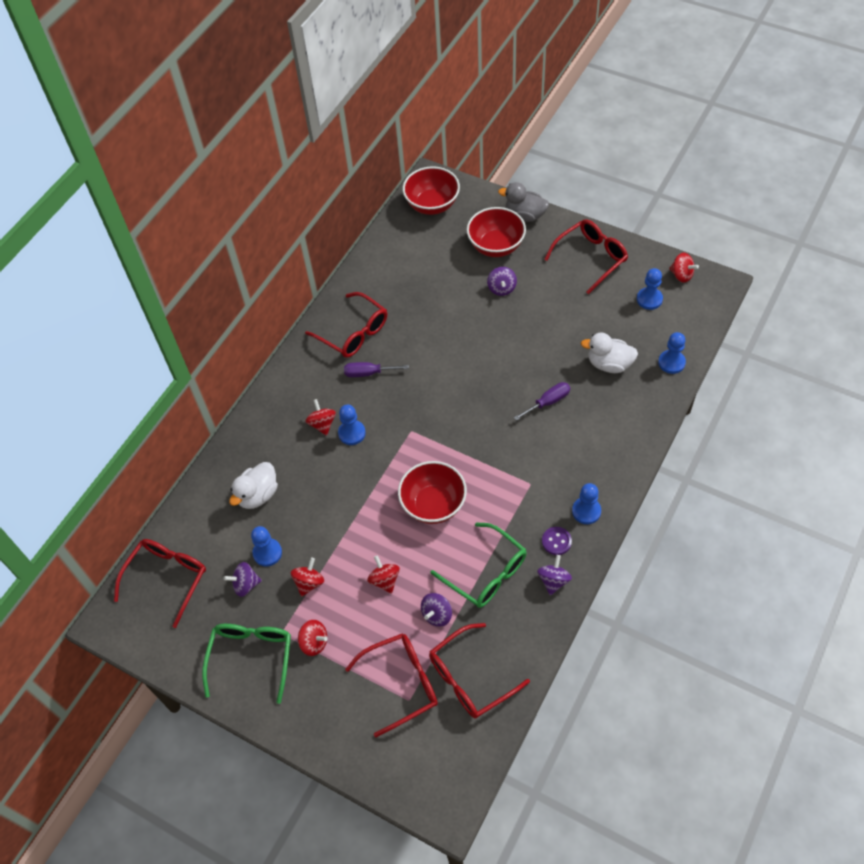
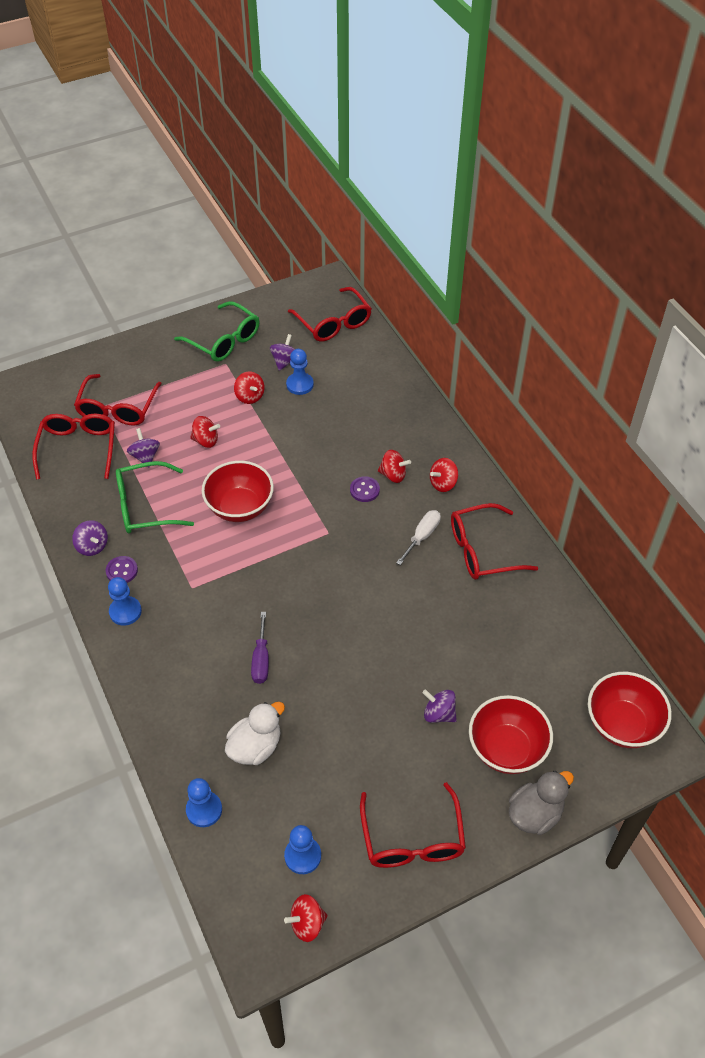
camera: 120 degrees right, 5 degrees down
(258, 495) = (359, 402): white duck -> none
(314, 642) = (199, 377): red spinning top -> red spinning top (443, 483)
(352, 433) = (364, 490): blue pawn -> purple button
(368, 373) = (422, 536): purple screwdriver -> white screwdriver

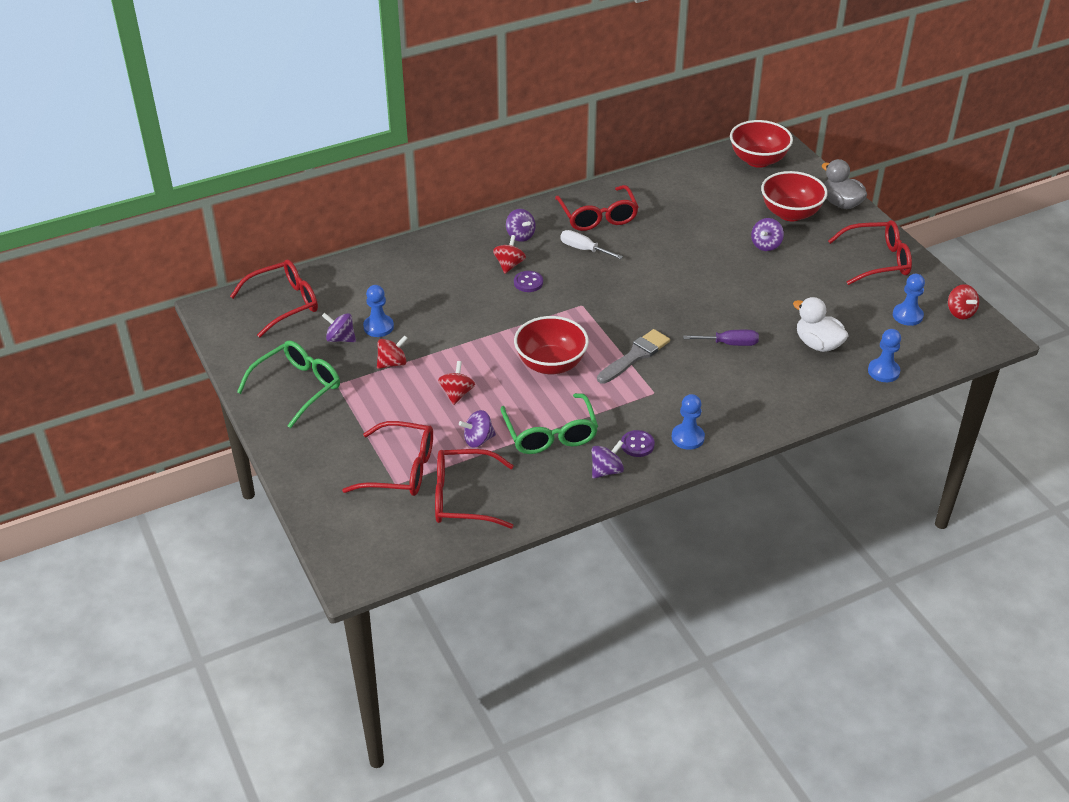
camera: 90 degrees left, 10 degrees down
(247, 575) = (635, 356): none -> grey brush
(443, 483) = (520, 235): red spinning top -> purple spinning top

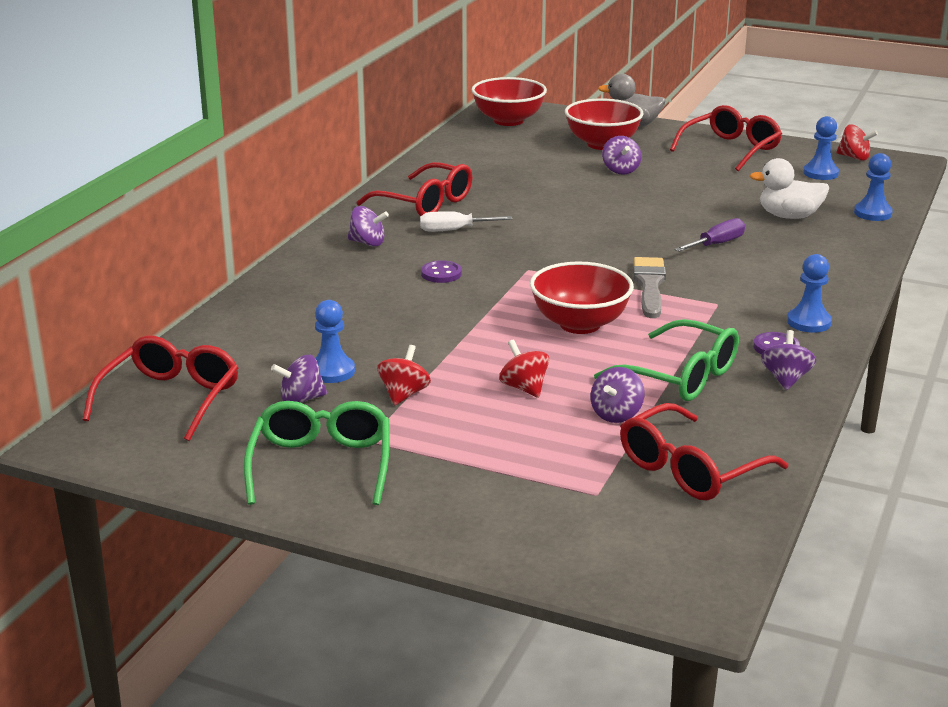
camera: 40 degrees left, 15 degrees down
(400, 469) = (578, 479): red glasses -> none
(509, 265) = (396, 268): red spinning top -> none

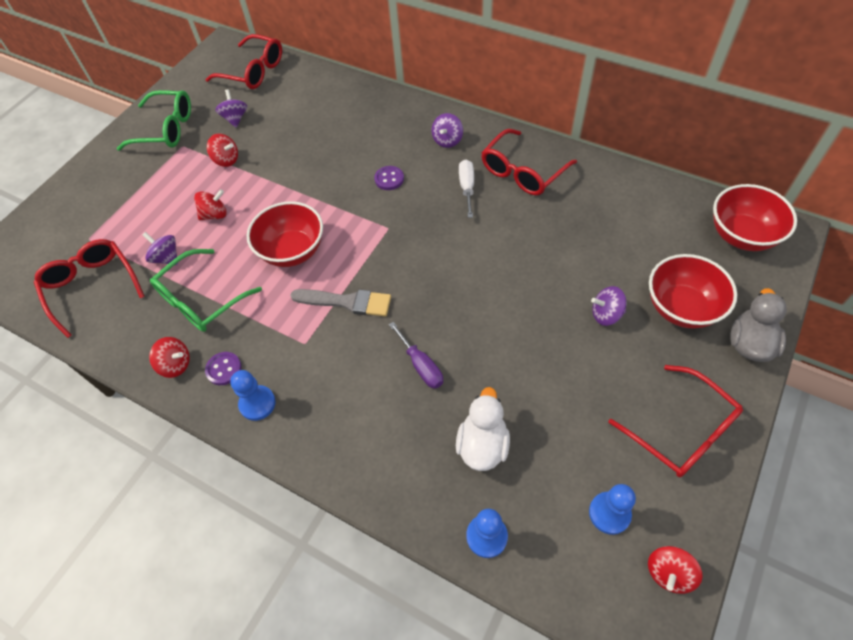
camera: 100 degrees right, 30 degrees up
(332, 371) = (263, 129): blue pawn -> none
(786, 379) = (176, 364): purple spinning top -> red spinning top

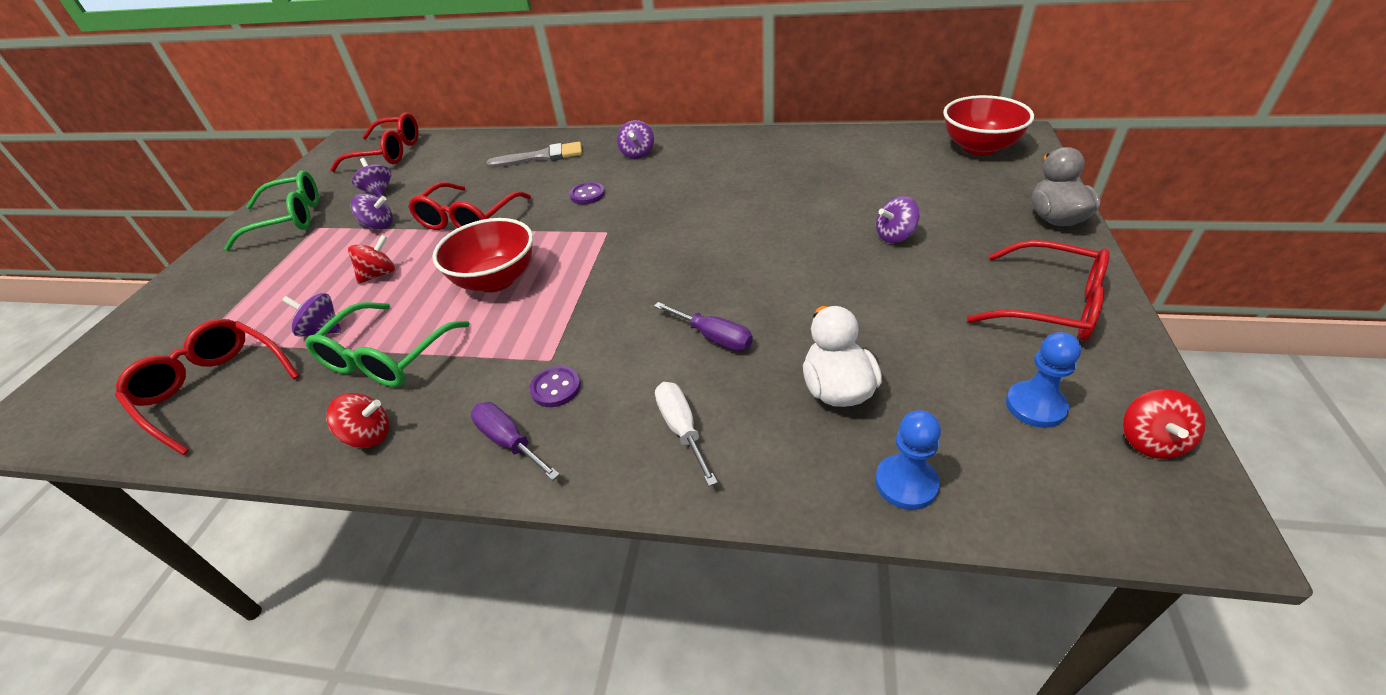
camera: 20 degrees left, 15 degrees down
(224, 369) = (444, 419): purple button -> purple button (556, 388)
(226, 160) = (378, 226): red spinning top -> purple spinning top
(257, 403) = (509, 442): blue pawn -> purple screwdriver
(347, 302) = (588, 306): grey brush -> grey brush (541, 157)
(467, 187) = (679, 181): white screwdriver -> white screwdriver (681, 429)
(523, 171) = (732, 156): red glasses -> red glasses (469, 219)
(681, 308) = (966, 210): red bowl -> none

